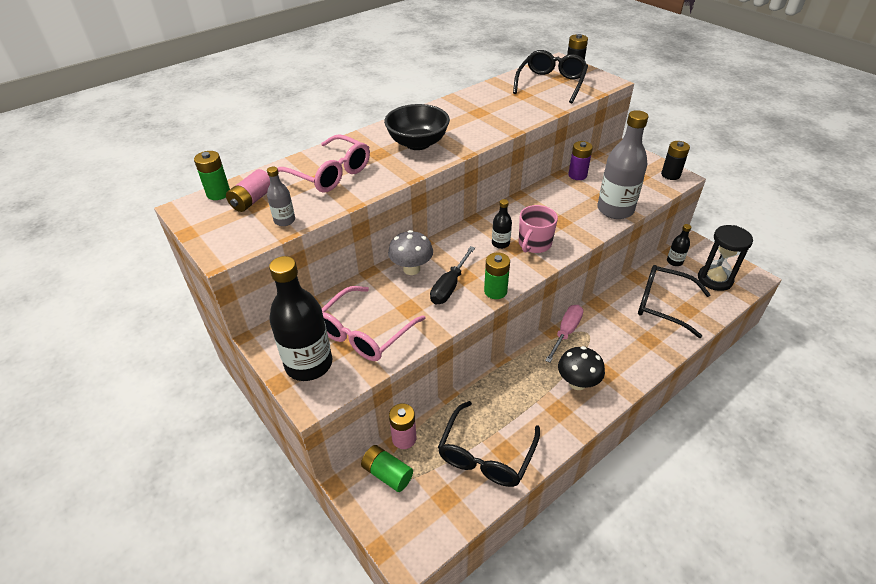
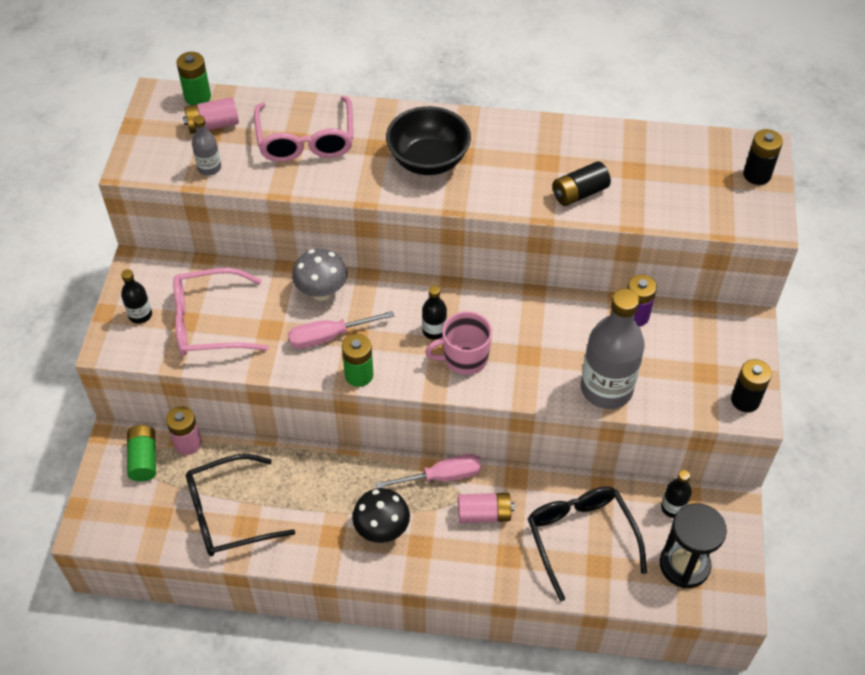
camera: 45 degrees right, 10 degrees up
(309, 364) = (140, 315): black bottle -> black bottle, size x0.47
(449, 286) = (328, 337): black screwdriver -> pink screwdriver
(515, 114) = (579, 193): none -> black battery
(551, 83) = (692, 177): black glasses -> none
(610, 331) = (484, 514): none -> pink battery

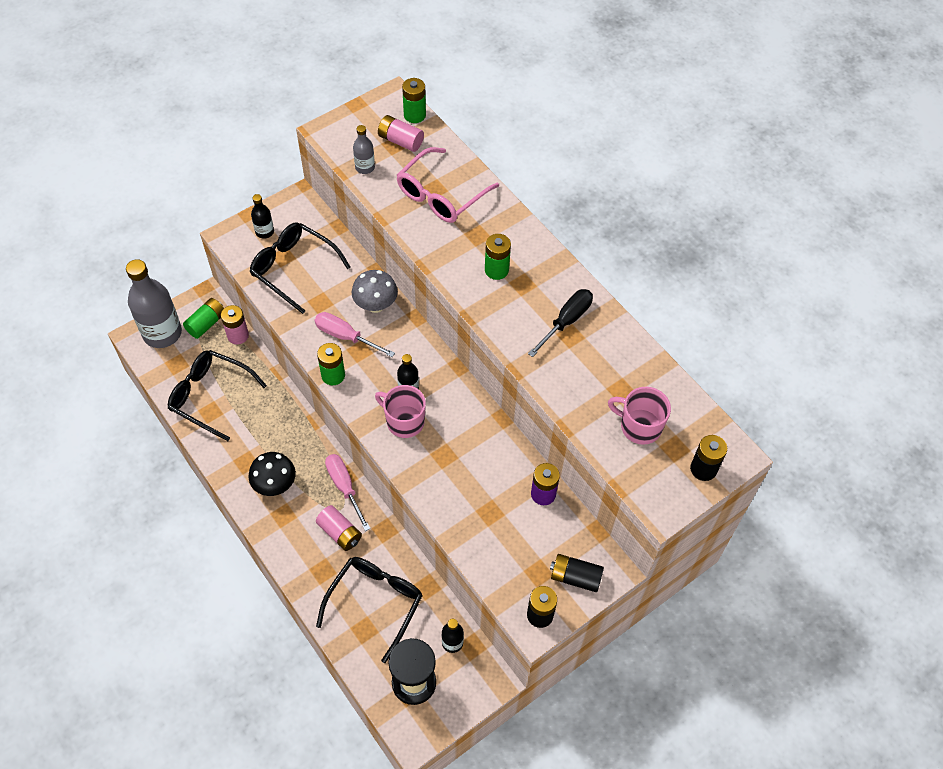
camera: 45 degrees right, 5 degrees up
(209, 323) = (293, 269): pink glasses -> black glasses
(428, 160) = (496, 270): black bowl -> green battery
(442, 476) = (344, 487): pink screwdriver -> pink screwdriver turned 150 degrees counterclockwise
(530, 155) = (566, 321): none -> black screwdriver
(579, 193) = (562, 374): black battery -> black battery (575, 577)
(606, 389) = (462, 522): grey bottle -> grey bottle (162, 333)
(679, 183) = (639, 426): none -> pink mug

